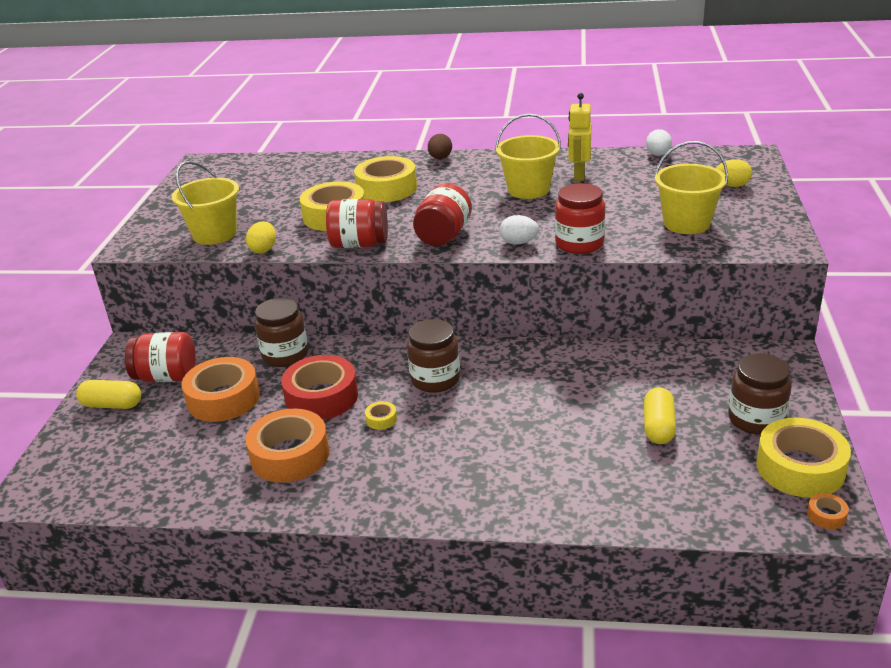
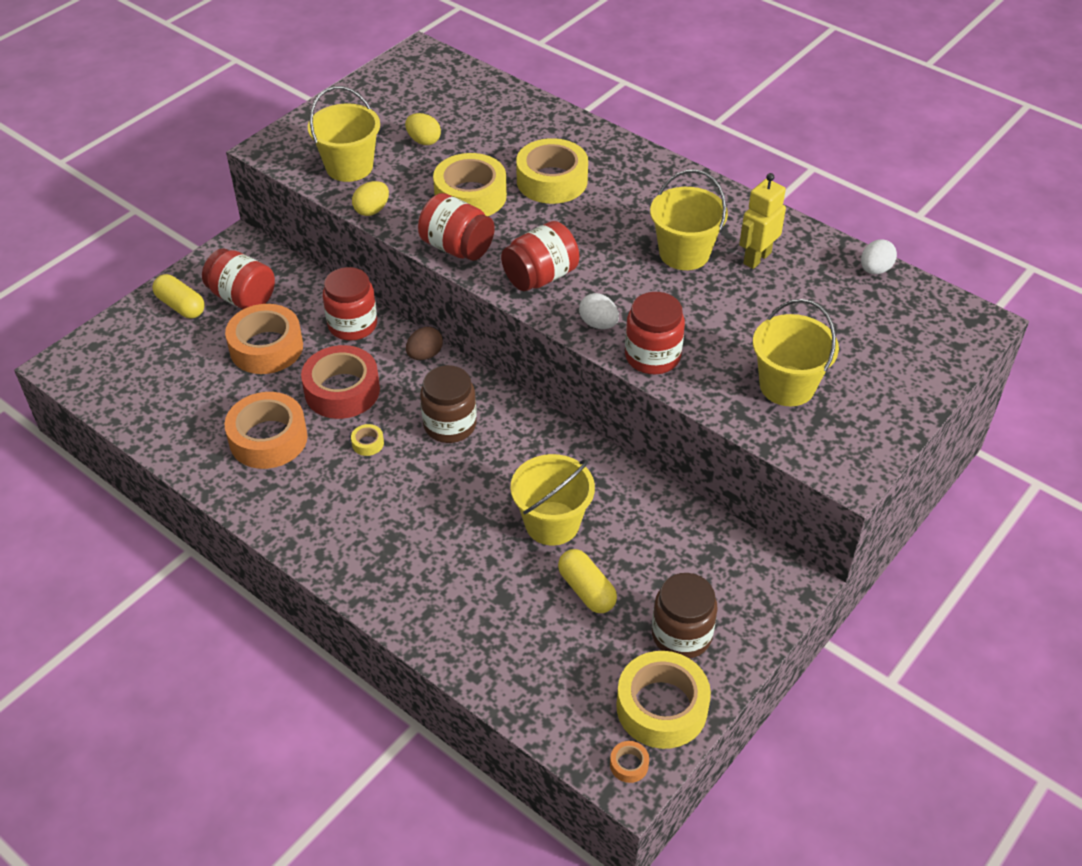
camera: 30 degrees right, 15 degrees up
(285, 355) = (352, 325): brown jar -> red jar
(440, 158) = (646, 160): brown egg -> brown egg (425, 355)
(584, 400) = (552, 523): none -> yellow bucket
(658, 427) = (586, 590): yellow capsule -> yellow capsule turned 75 degrees counterclockwise
(732, 185) = (898, 358): yellow egg -> yellow egg (423, 141)

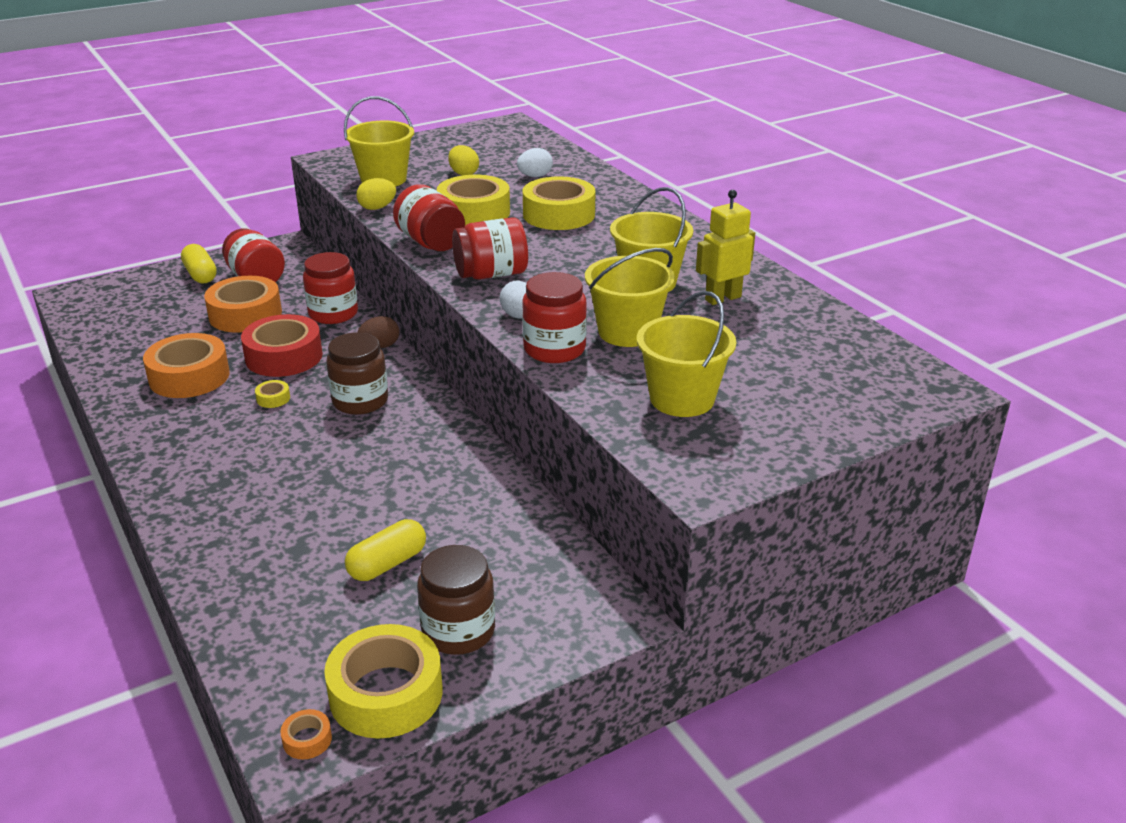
camera: 20 degrees right, 15 degrees down
(552, 523) = (396, 499): yellow bucket -> yellow bucket (627, 332)
(586, 590) = (387, 564): yellow capsule -> yellow capsule turned 60 degrees clockwise
(875, 269) = (848, 328): white egg -> white egg (535, 176)

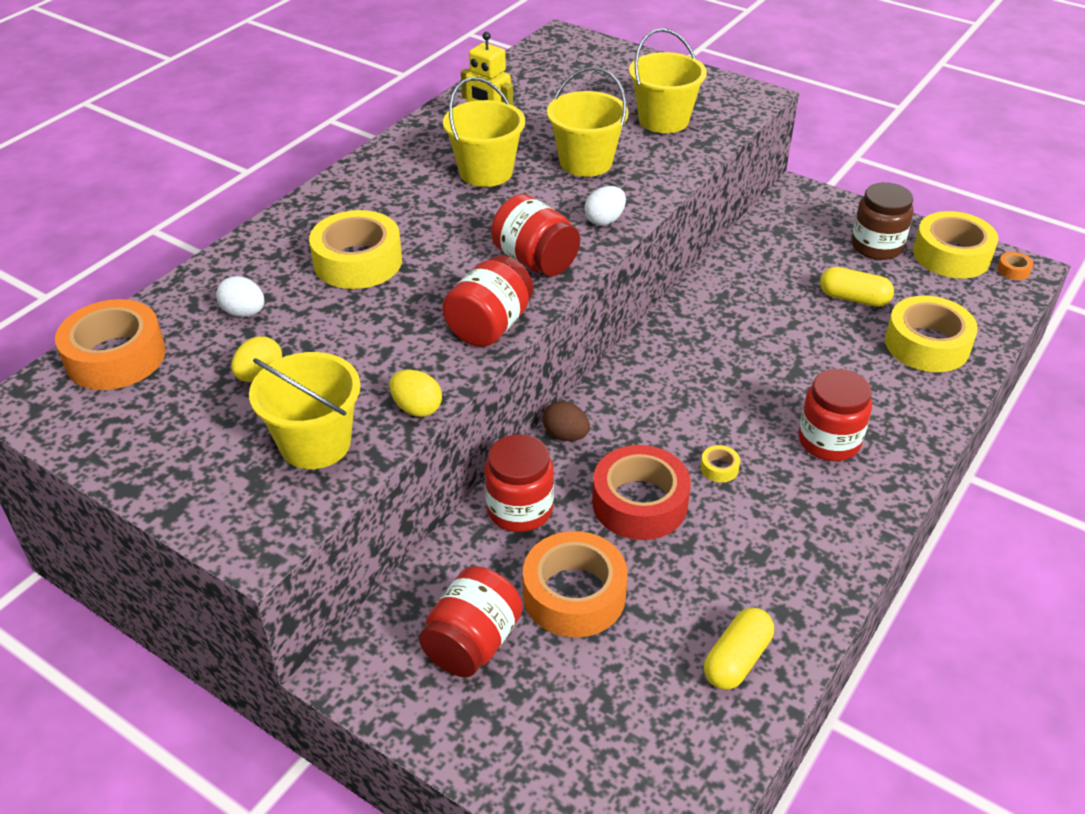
camera: 115 degrees left, 10 degrees up
(189, 376) = (737, 562): orange tape -> orange tape (115, 357)
(200, 275) = (496, 721): yellow capsule -> yellow capsule (737, 659)
(360, 401) = (673, 404): brown jar -> none
(474, 212) = (386, 323): yellow tape -> yellow tape (927, 344)
(554, 349) = (644, 188): red jar -> red jar (829, 441)

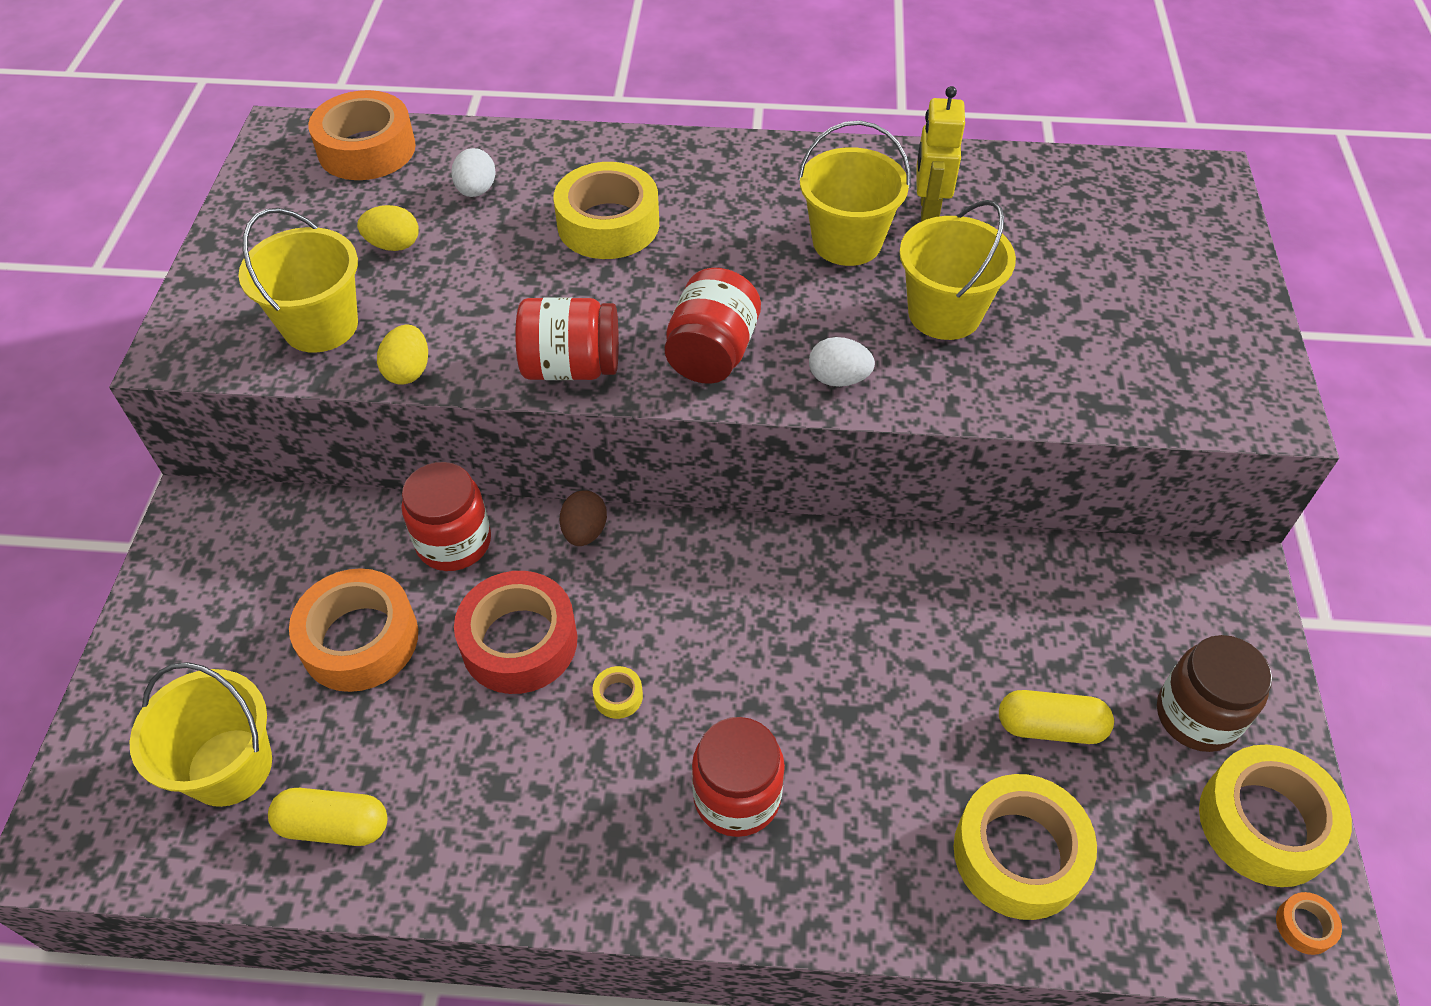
camera: 60 degrees right, 10 degrees up
(472, 643) = (262, 585): red jar -> none
(663, 120) = (1110, 345): yellow bucket -> yellow bucket (230, 767)
(853, 298) = (1050, 727): yellow capsule -> yellow capsule turned 75 degrees counterclockwise

